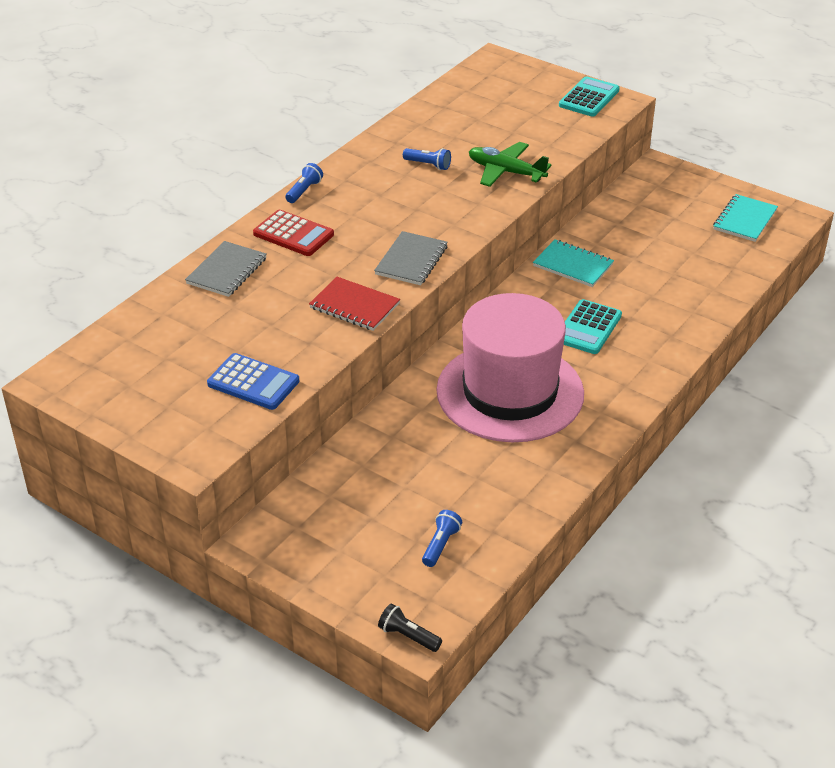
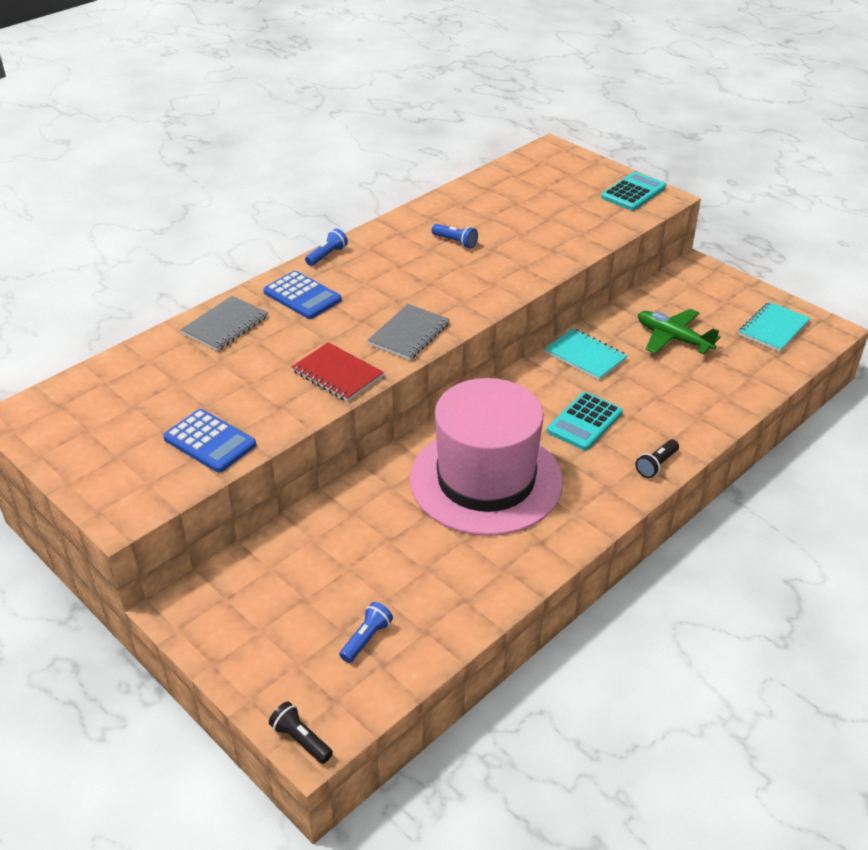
camera: 10 degrees right, 0 degrees up
(293, 234) = (302, 296): red calculator -> blue calculator
(506, 172) = (530, 256): green plane -> green plane (673, 338)
(665, 360) = (656, 465): none -> black flashlight

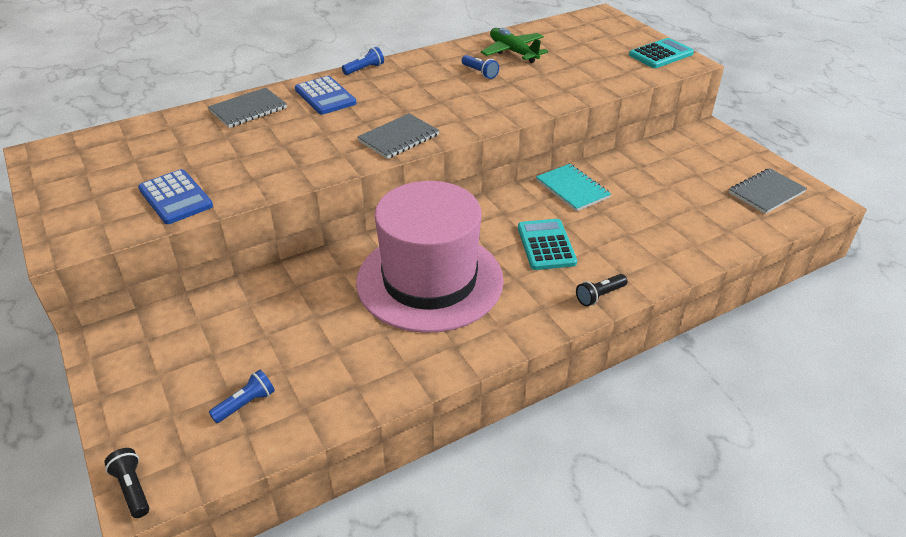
camera: 15 degrees right, 0 degrees up
(337, 374) = (317, 161): red notebook -> none
(584, 422) = (546, 245): turquoise calculator -> turquoise calculator turned 120 degrees clockwise
(673, 338) = (662, 187): green plane -> green plane (513, 52)
(773, 328) = (766, 192): turquoise notebook -> grey notebook

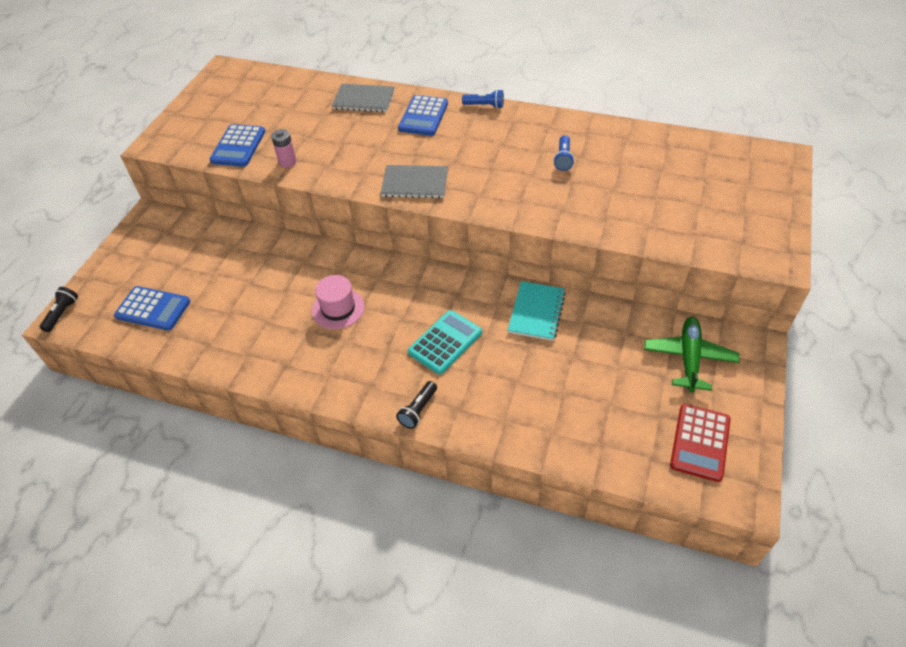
camera: 50 degrees right, 10 degrees up
(246, 404) = (153, 309): blue flashlight -> blue calculator
(253, 182) = (287, 162): none -> pink battery
(429, 280) = (338, 308): pink hat -> pink hat, size x0.41
(513, 52) = (624, 153): green plane -> green plane (689, 358)
(599, 296) = (418, 410): black flashlight -> black flashlight turned 75 degrees counterclockwise
(661, 54) = (762, 236): turquoise calculator -> none
(766, 192) = (700, 442): grey notebook -> red calculator

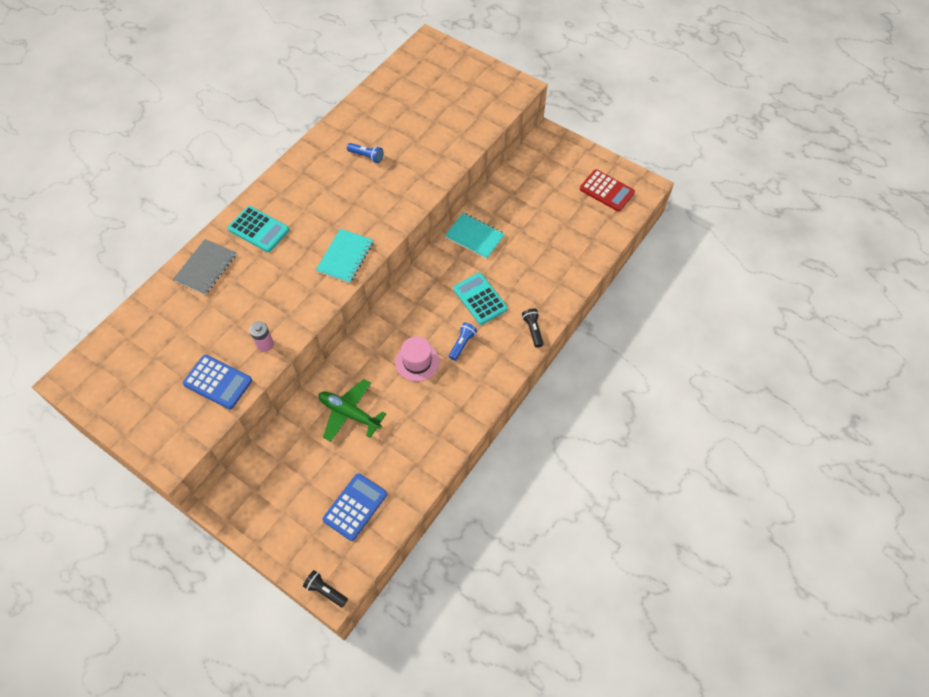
camera: 75 degrees left, 10 degrees up
(415, 183) = (345, 257): grey notebook -> turquoise notebook
(418, 410) = (533, 330): black flashlight -> black flashlight turned 150 degrees counterclockwise
(423, 116) = (258, 229): blue calculator -> turquoise calculator
(485, 106) = (270, 184): blue flashlight -> blue flashlight (462, 344)
(689, 358) = (545, 171): green plane -> green plane (349, 413)

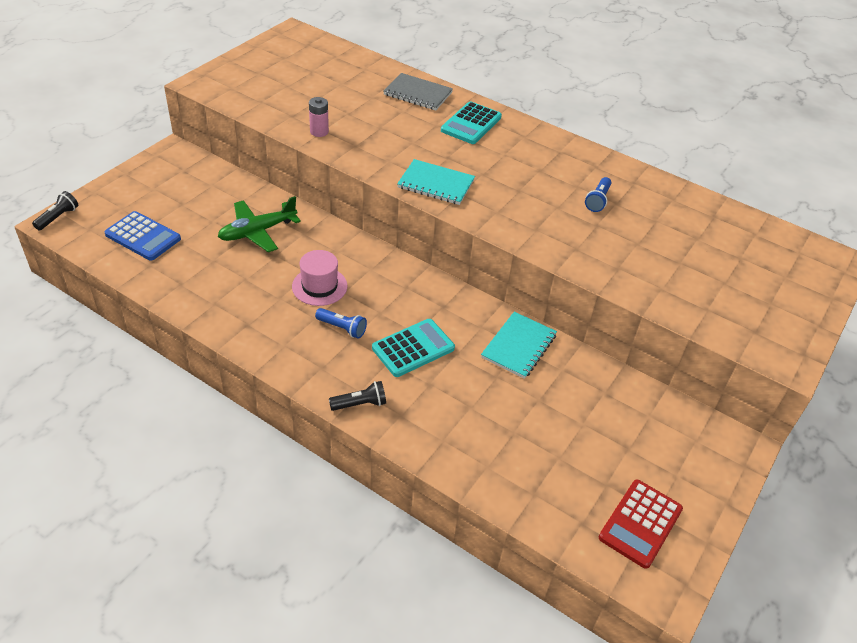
camera: 85 degrees right, 15 degrees down
(218, 382) = (278, 105): blue calculator -> none
(349, 413) = (257, 232): green plane -> green plane turned 150 degrees counterclockwise

